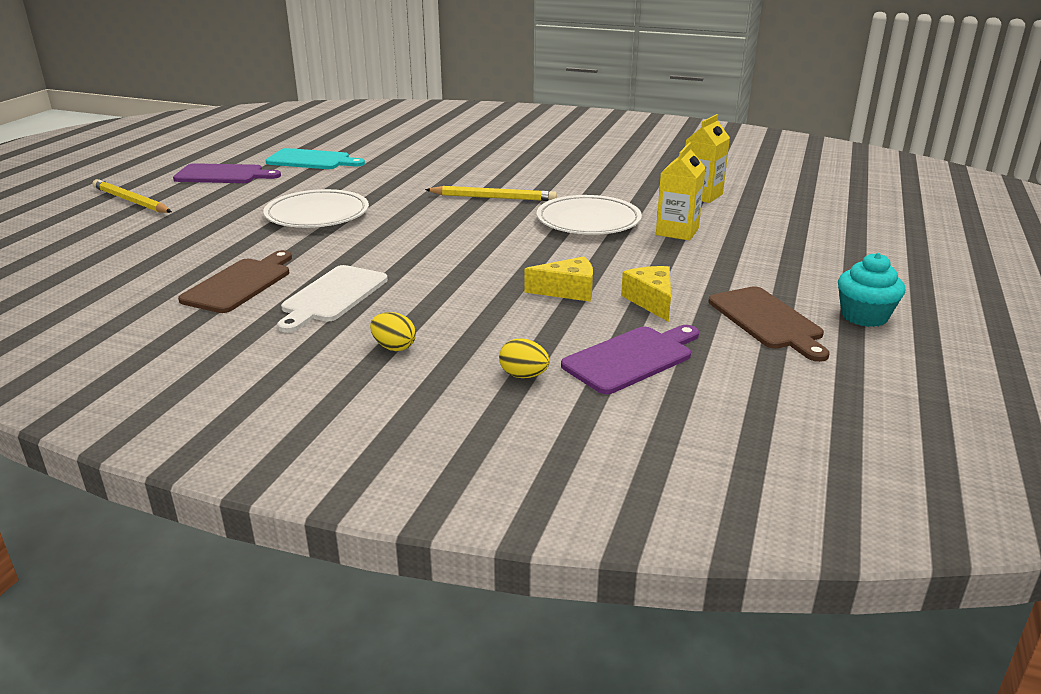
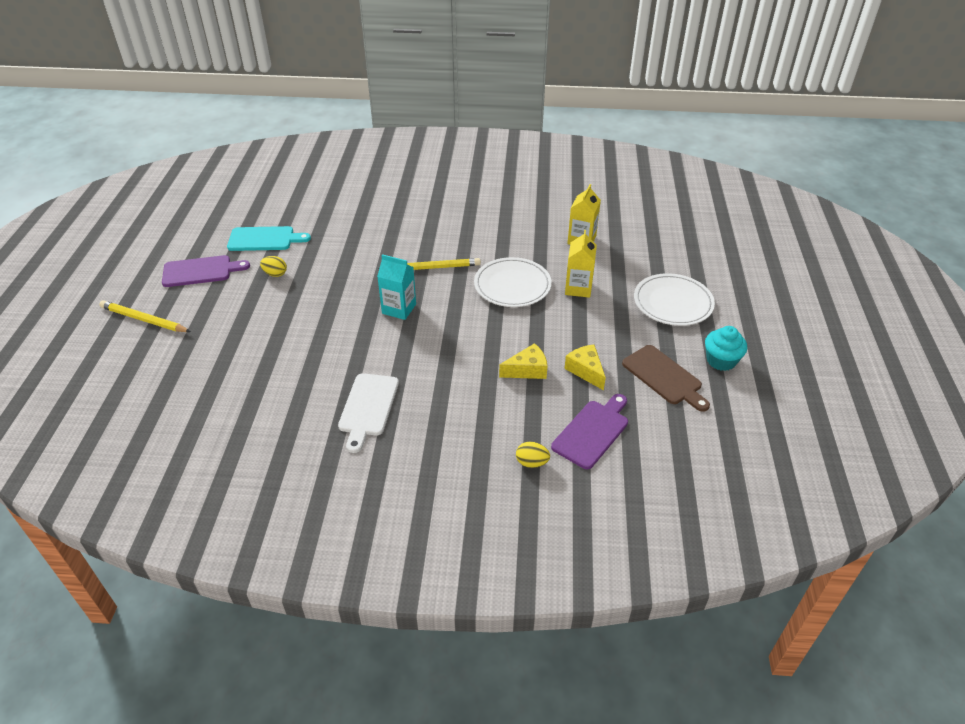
camera: 15 degrees left, 15 degrees up
(240, 284) = (293, 406): brown cutting board -> none
(317, 214) = (307, 312): white plate -> white plate (673, 303)
(394, 347) = (436, 452): yellow egg -> yellow egg (275, 274)
(430, 223) = (399, 309): none -> turquoise carton

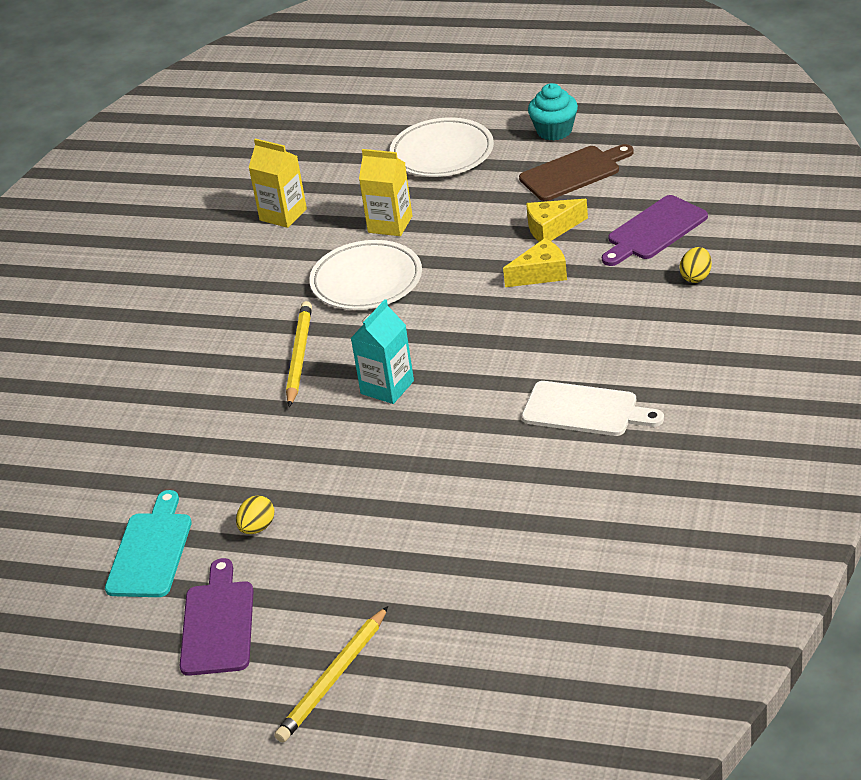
camera: 75 degrees left, 5 degrees down
(527, 370) = (541, 274): yellow cheese -> yellow cheese turned 75 degrees clockwise
(592, 432) = (654, 230): purple cutting board -> purple cutting board turned 90 degrees counterclockwise

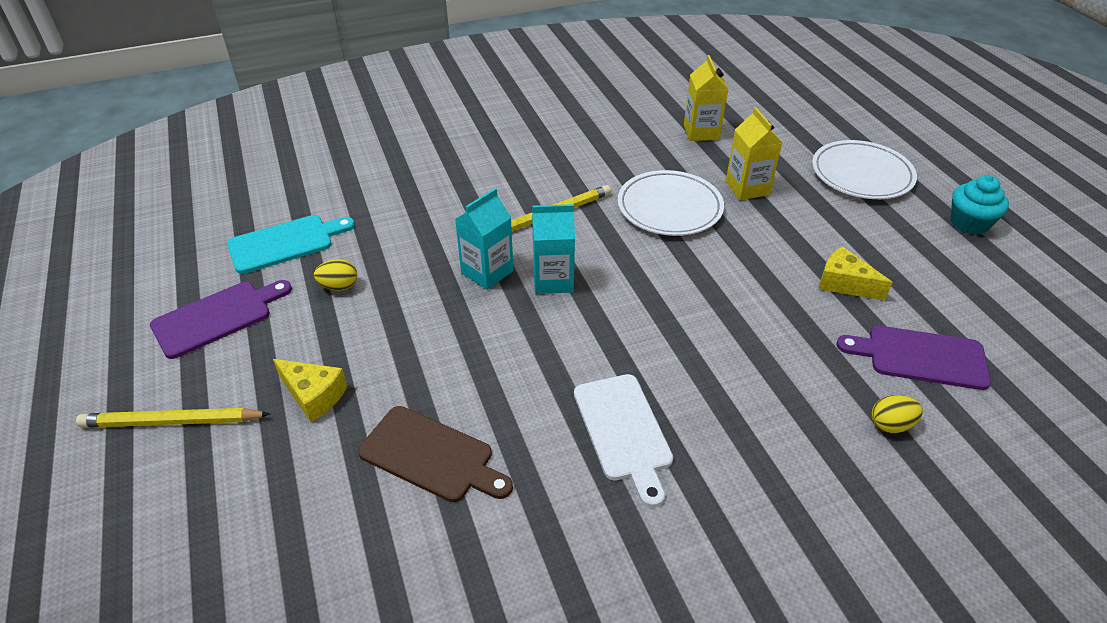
camera: 50 degrees right, 5 degrees up
(335, 424) = (487, 272): none -> turquoise carton
(541, 274) = (779, 306): yellow cheese -> yellow cheese (314, 395)
(573, 173) = (932, 261): brown cutting board -> brown cutting board (431, 456)

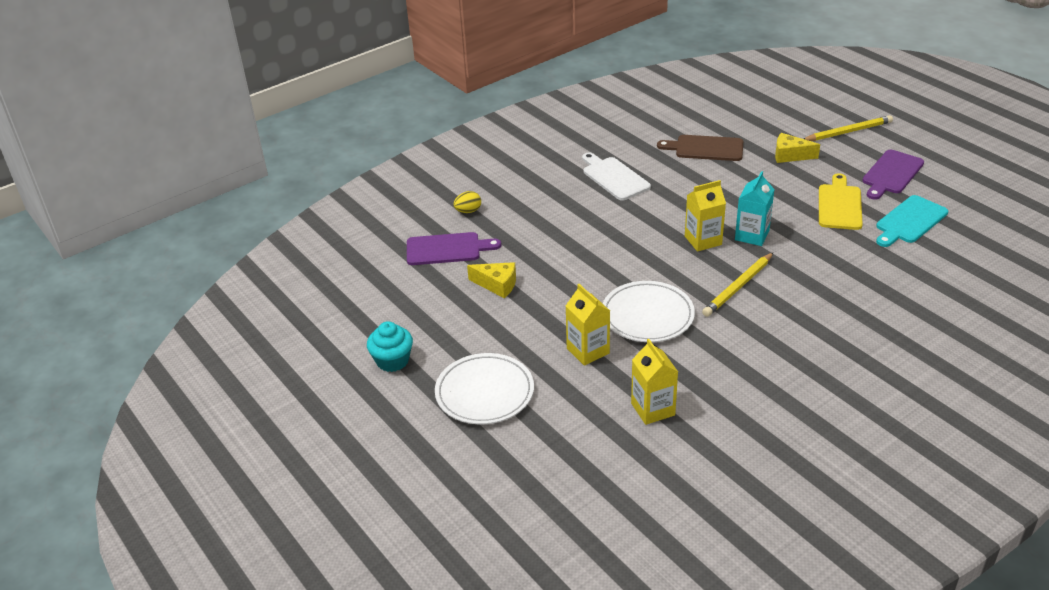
camera: 165 degrees right, 5 degrees down
(339, 286) = (839, 205): yellow egg -> yellow cutting board
(553, 280) = (703, 240): turquoise carton -> yellow carton

